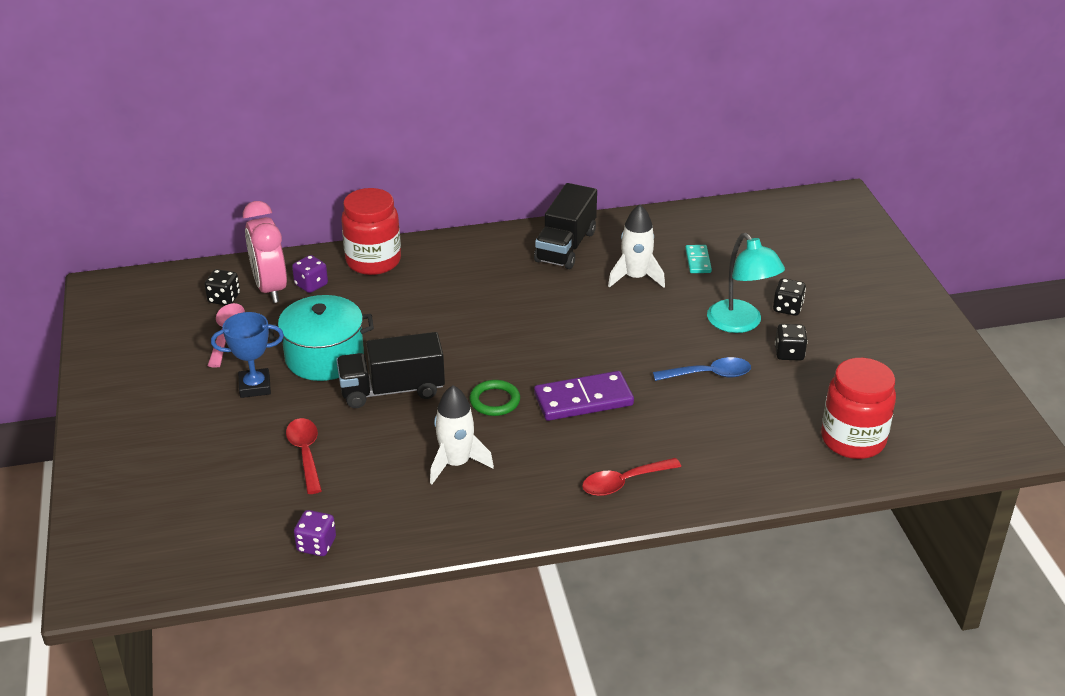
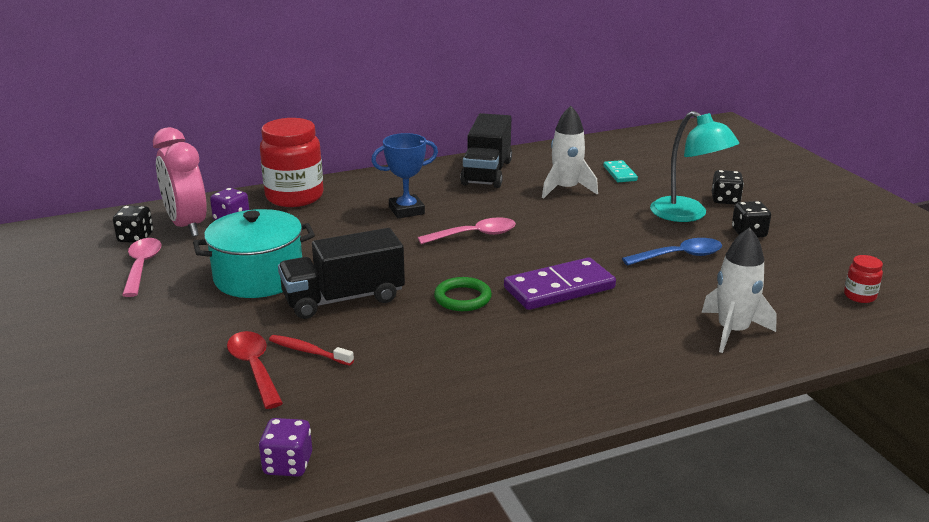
camera: 10 degrees left, 10 degrees down
(255, 387) = (181, 310): blue trophy -> blue trophy (406, 210)
(351, 442) = (308, 351): none -> red toothbrush
(456, 463) = (439, 359): white rocket -> white rocket (732, 331)
(528, 328) = (475, 235): none -> pink spoon
(623, 482) = (640, 358): red spoon -> none
(853, 440) = (859, 296): red jar -> red jar, size x0.44

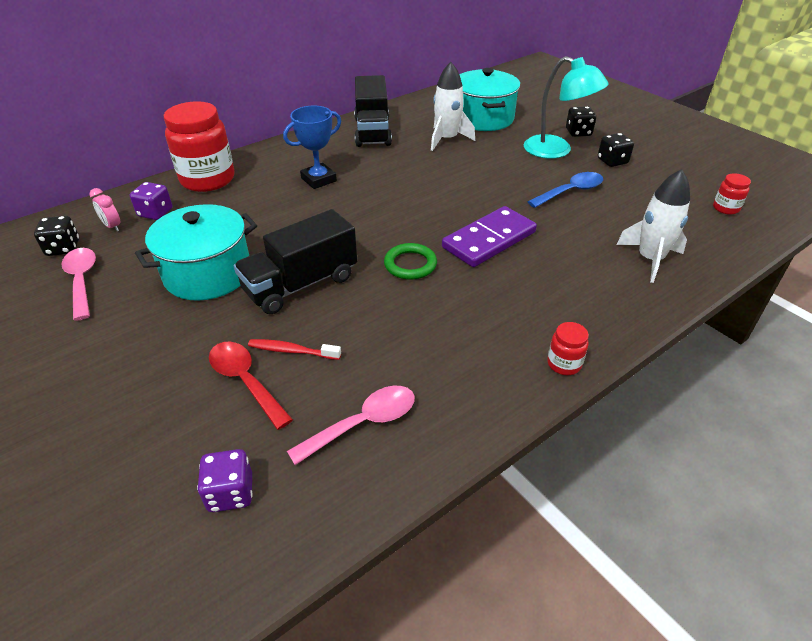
camera: 15 degrees left, 15 degrees up
(187, 225) = (112, 226): pink clock -> pink clock, size x0.41
(288, 464) = (327, 493): purple dice -> purple dice (230, 493)
(475, 235) = (391, 196): pink spoon -> pink spoon (363, 423)
(576, 406) = (564, 364): none -> red jar
(620, 173) = (483, 118): turquoise domino -> turquoise pot

